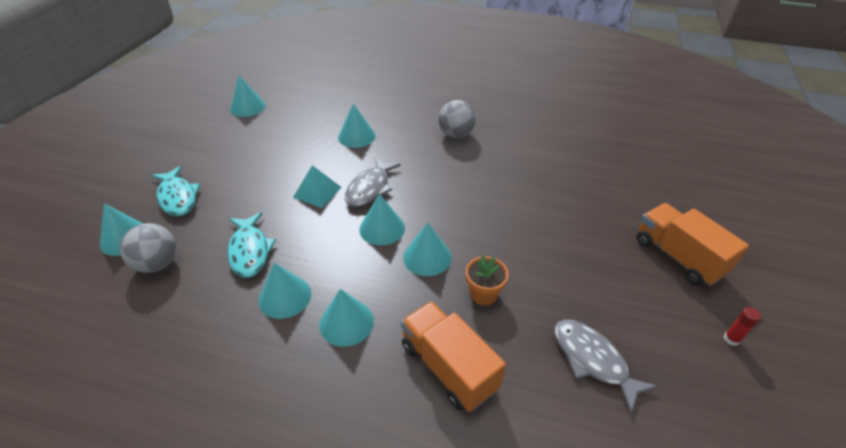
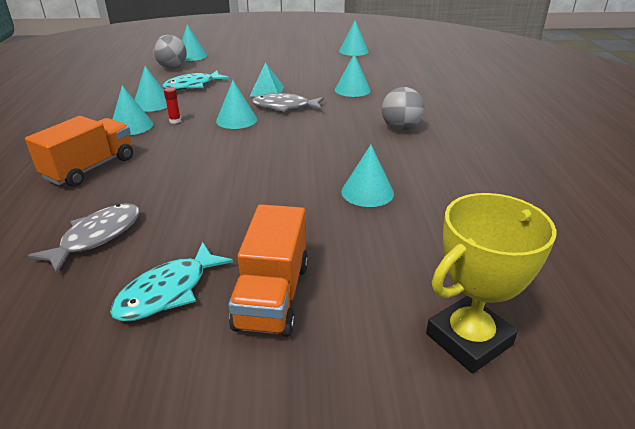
camera: 70 degrees right, 10 degrees down
(178, 197) = (235, 57): turquoise fish -> turquoise fish (168, 291)
(427, 257) = (209, 142): turquoise cone -> turquoise cone (367, 192)
(483, 294) = (171, 172): orange flower pot -> none
(678, 257) = (272, 295): orange truck -> orange truck turned 150 degrees clockwise
(714, 188) = (469, 339): none -> yellow trophy
(731, 339) = (132, 344): red glue stick -> red glue stick (175, 121)

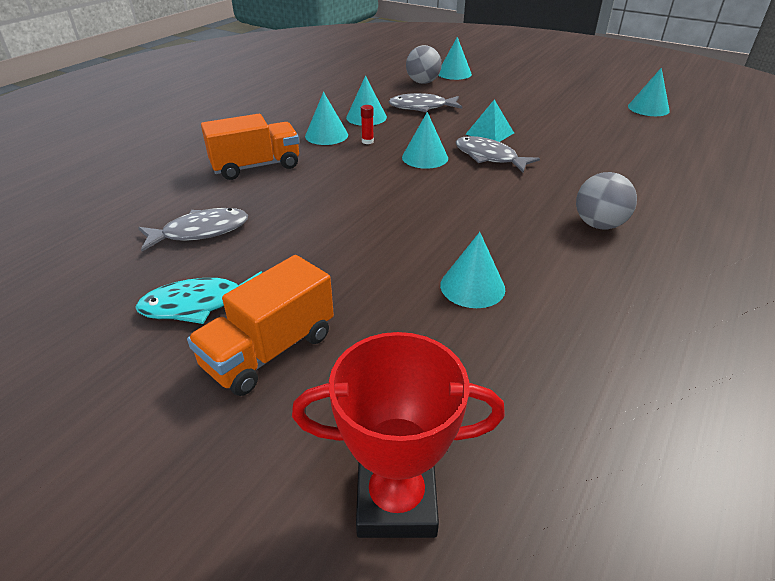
camera: 35 degrees right, 5 degrees up
(192, 86) = (421, 107): turquoise fish -> grey fish
(352, 90) = (591, 158): turquoise cone -> none
(469, 339) = (396, 501): yellow trophy -> red trophy

